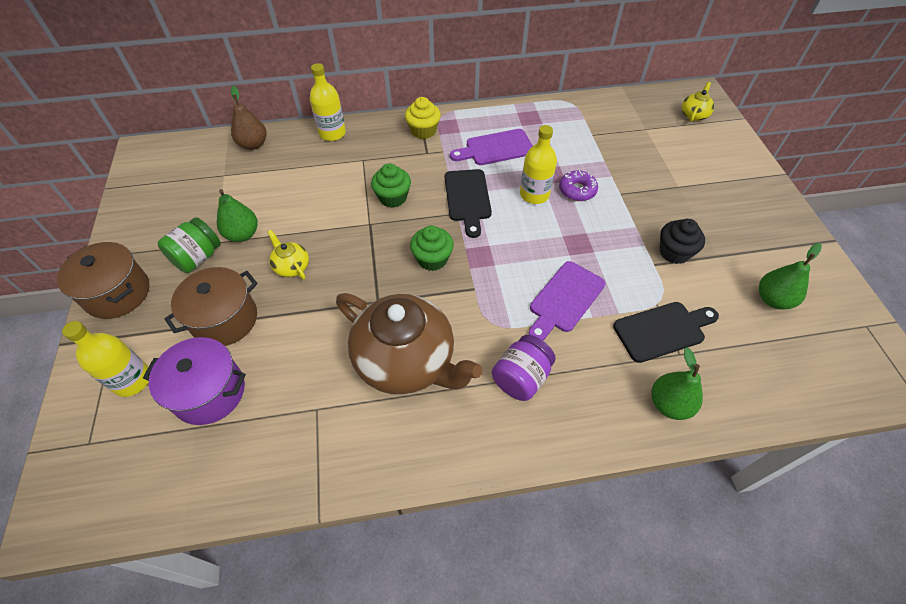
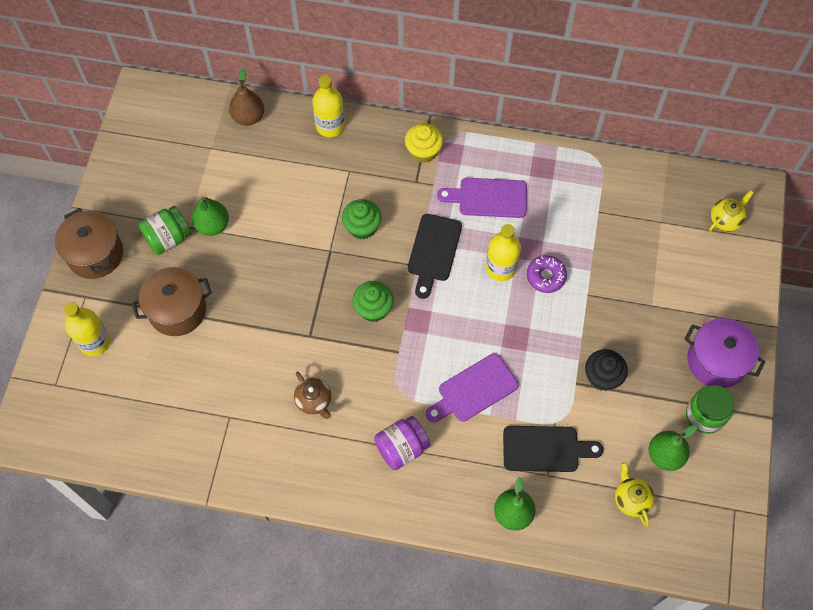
camera: 20 degrees right, 10 degrees up
(209, 392) = (151, 373): purple pot -> purple pot (716, 361)
(291, 267) = (246, 275): yellow teapot -> yellow teapot (631, 499)
(407, 361) = (314, 401): brown teapot -> brown teapot, size x0.42
(781, 256) = (704, 415): none -> green jar

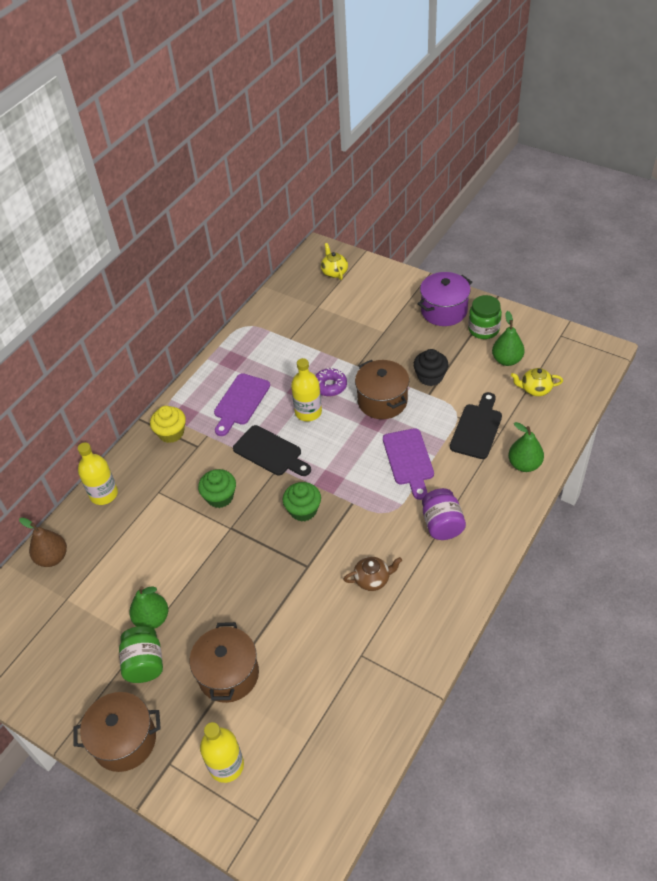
camera: 65 degrees left, 15 degrees down
(546, 337) = (382, 401): none -> brown pot

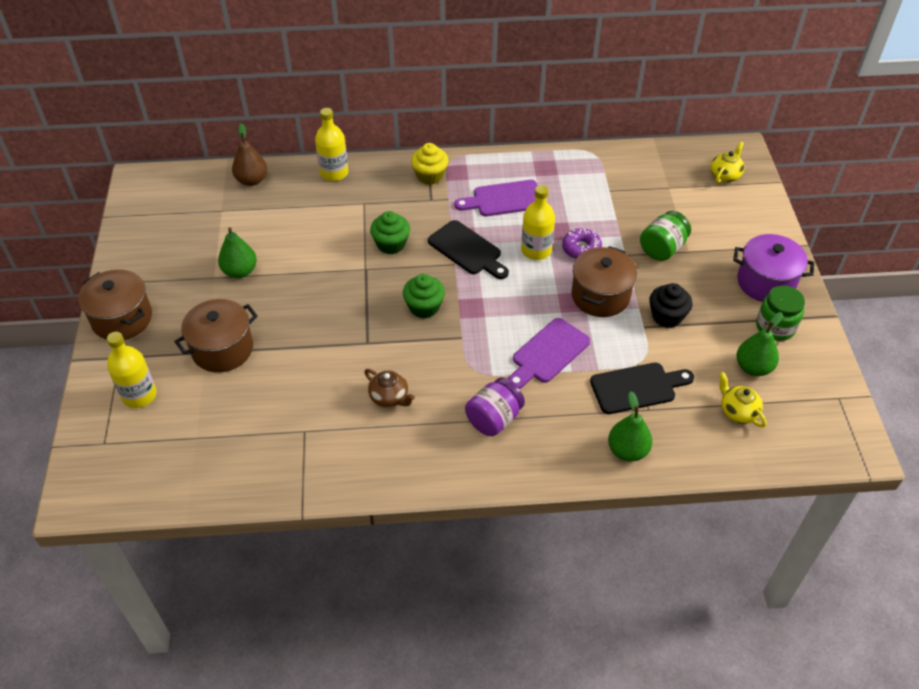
camera: 50 degrees right, 0 degrees up
(144, 663) = (196, 291): green jar -> green jar (662, 249)
(270, 452) = (467, 250): black cutting board -> black cutting board turned 45 degrees counterclockwise

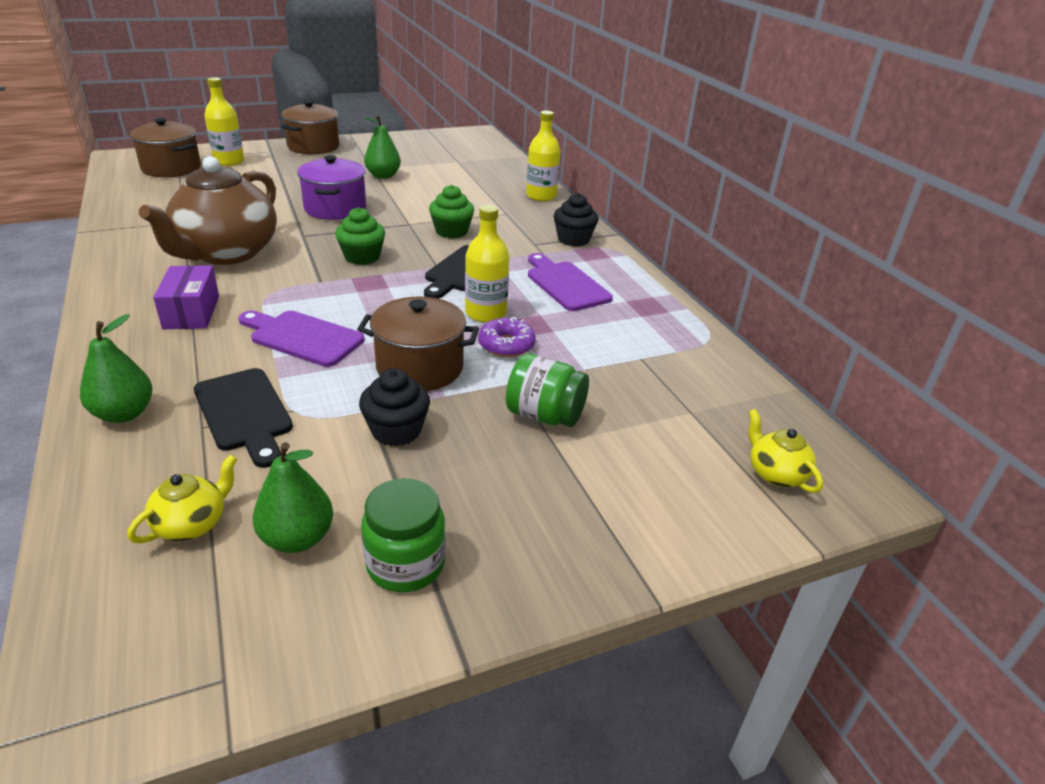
camera: 70 degrees right, 15 degrees down
(222, 349) = (284, 181): brown pot -> brown pot (171, 168)
(252, 180) = (505, 167): brown pear -> none
(390, 397) = (226, 253): brown teapot -> brown teapot, size x2.37
(430, 176) = (573, 239): yellow cupcake -> black cupcake
(494, 419) = (191, 312): purple jar -> purple box
(725, 175) = (775, 473): yellow teapot -> yellow teapot turned 135 degrees counterclockwise
(766, 282) = (520, 544): purple pot -> purple pot (335, 208)

